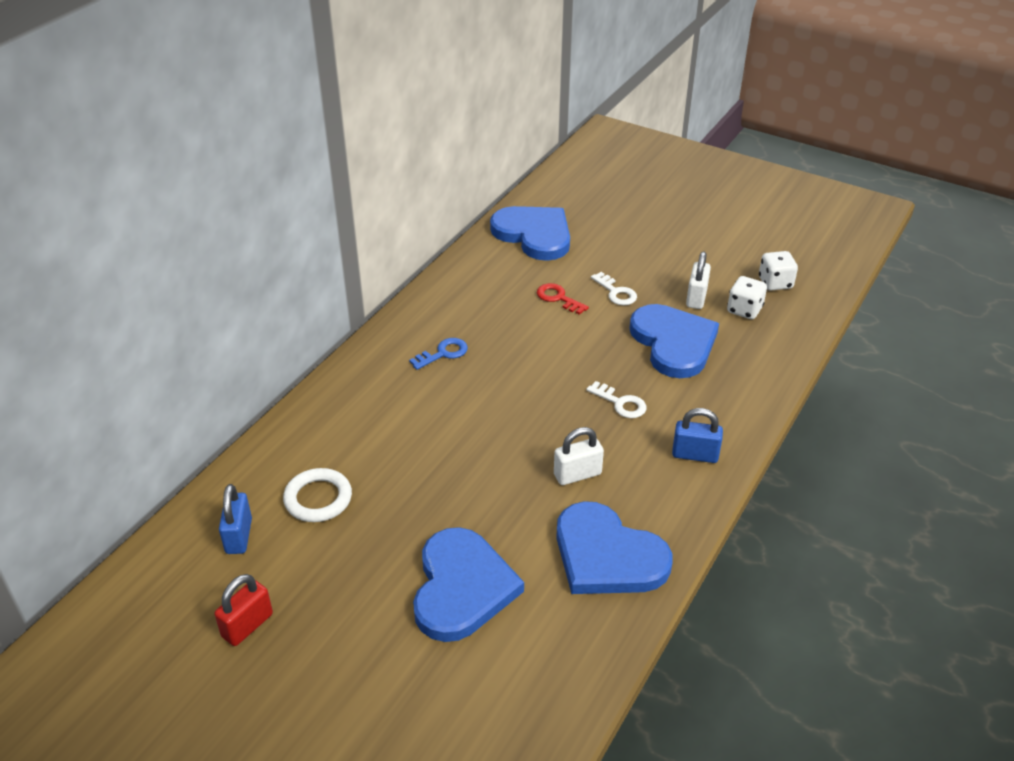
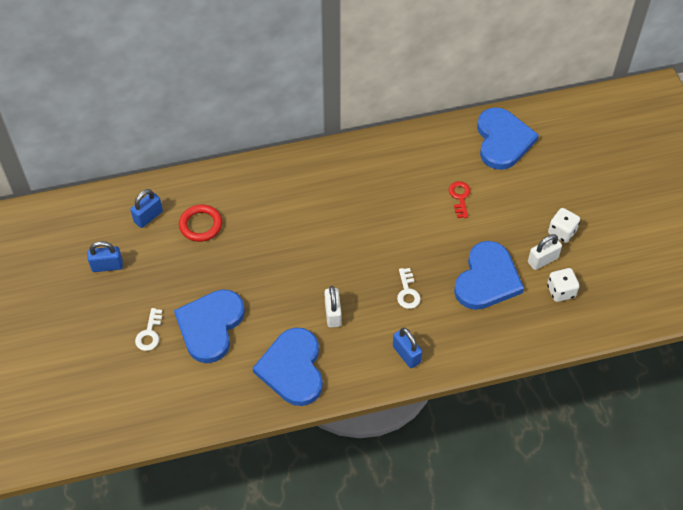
camera: 45 degrees right, 15 degrees up
(247, 625) = (107, 266): red padlock -> blue padlock
(318, 499) = (201, 225): white ring -> red ring
(443, 353) = (353, 186): blue key -> none
(462, 587) = (210, 326): blue heart -> blue heart turned 150 degrees clockwise
(577, 474) = (333, 314): white padlock -> white padlock turned 60 degrees clockwise
(616, 292) = (499, 219): white key -> white key (149, 333)
(775, 283) = (608, 288): white dice -> white dice (562, 232)

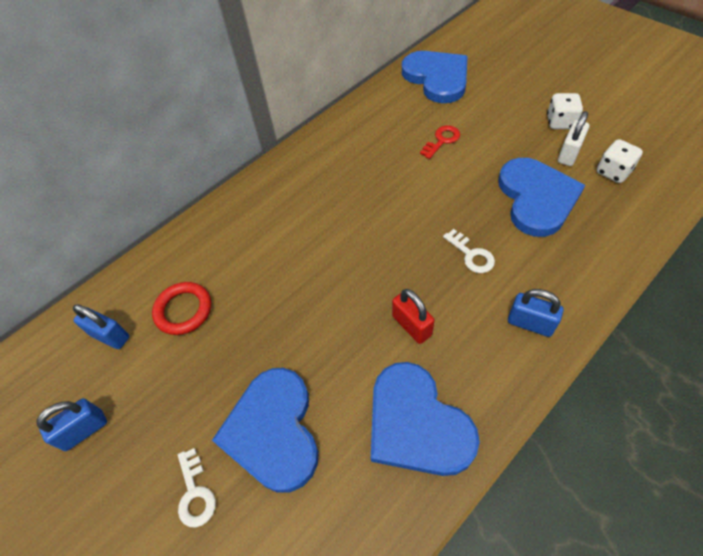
camera: 25 degrees left, 0 degrees up
(148, 217) = (110, 336): blue padlock -> blue padlock turned 75 degrees counterclockwise
(333, 314) = (412, 325): white padlock -> red padlock
(460, 197) = (442, 140): red key -> red key turned 75 degrees clockwise

